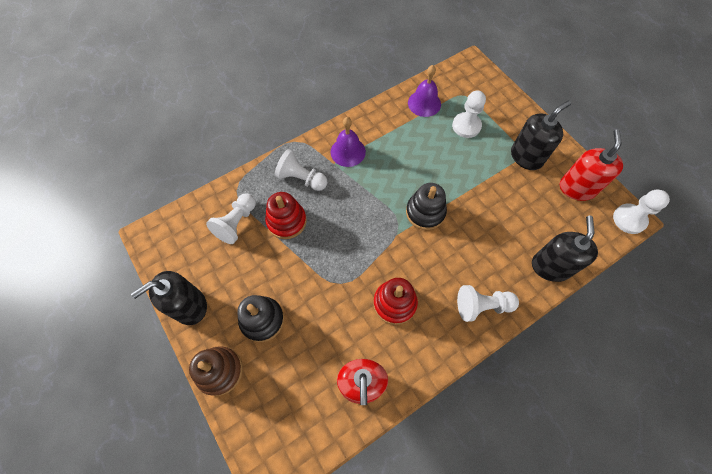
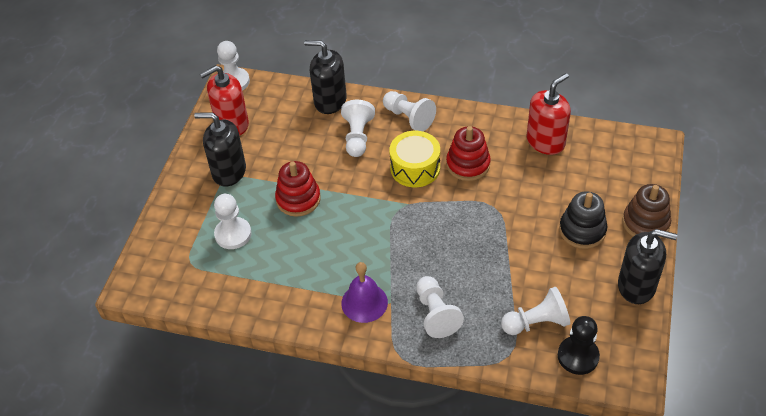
camera: 130 degrees left, 15 degrees down
(194, 223) = (578, 356): none -> black pawn
(286, 221) = (489, 287): red stacking toy -> red stacking toy (298, 199)
(424, 103) = (235, 286): purple bell -> none
(425, 212) = (366, 200): black stacking toy -> none
(425, 265) = (415, 168): none -> yellow drum
(492, 254) = (357, 137): none -> white pawn
(550, 266) = (330, 101): black soap dispenser -> black soap dispenser turned 45 degrees clockwise

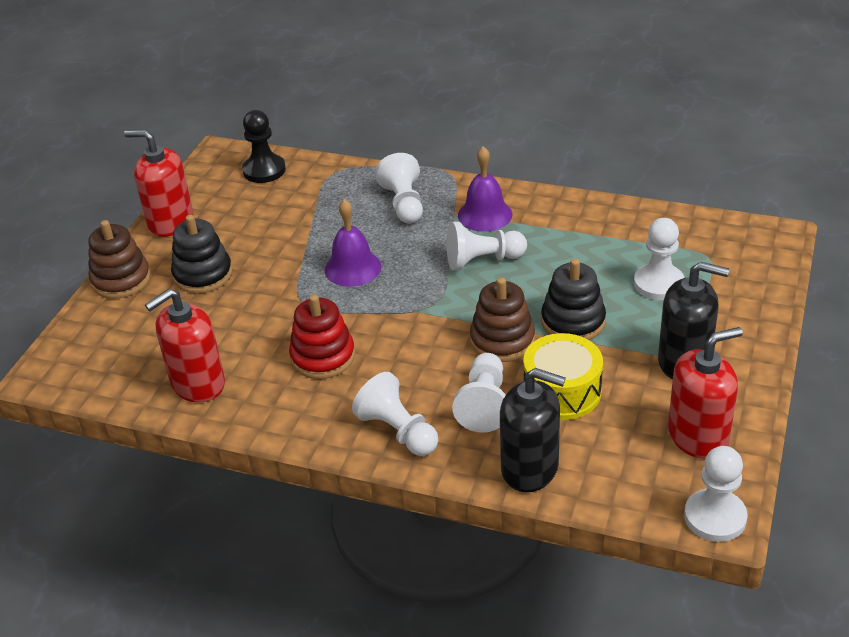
camera: 175 degrees left, 10 degrees down
(298, 199) = (573, 321): red stacking toy -> black stacking toy
(347, 182) = (502, 340): none -> brown stacking toy
(415, 168) = (401, 355): yellow drum -> yellow drum (562, 391)
(465, 241) = (353, 268): none -> purple bell
(536, 322) = (295, 195): white pawn -> white pawn (482, 260)
(636, 286) = (170, 222): black soap dispenser -> red soap dispenser

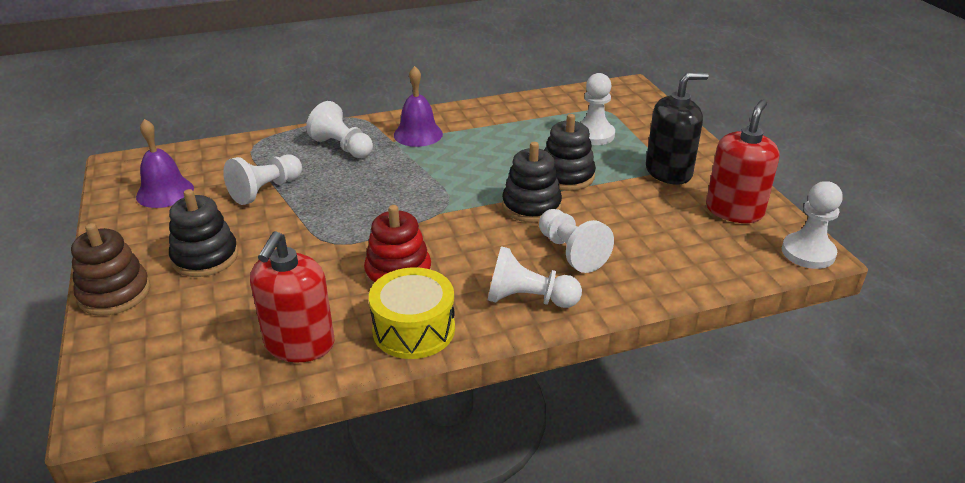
camera: 40 degrees left, 5 degrees down
(170, 222) = (122, 229): red soap dispenser -> none
(264, 170) = (182, 163): black pawn -> none
(353, 268) = (349, 203): purple bell -> purple bell (165, 192)
(482, 260) = (452, 162): white pawn -> white pawn (266, 190)
(502, 340) = (531, 206): brown stacking toy -> black stacking toy
(530, 468) = (657, 278): black soap dispenser -> none
(562, 391) = (615, 221): yellow drum -> yellow drum (414, 329)

